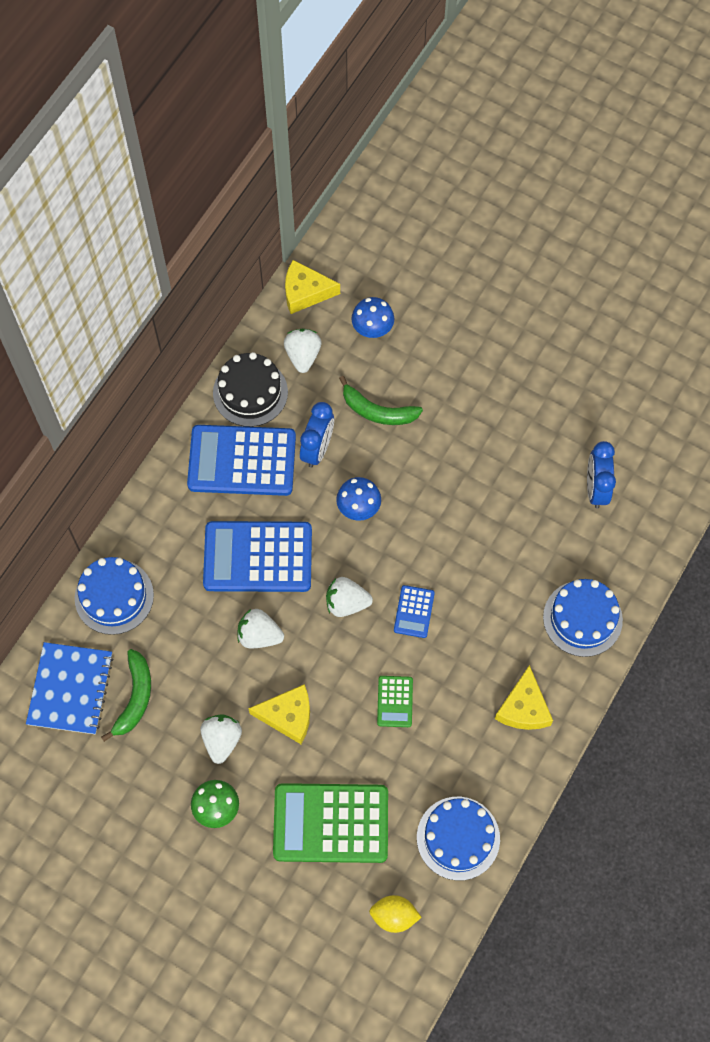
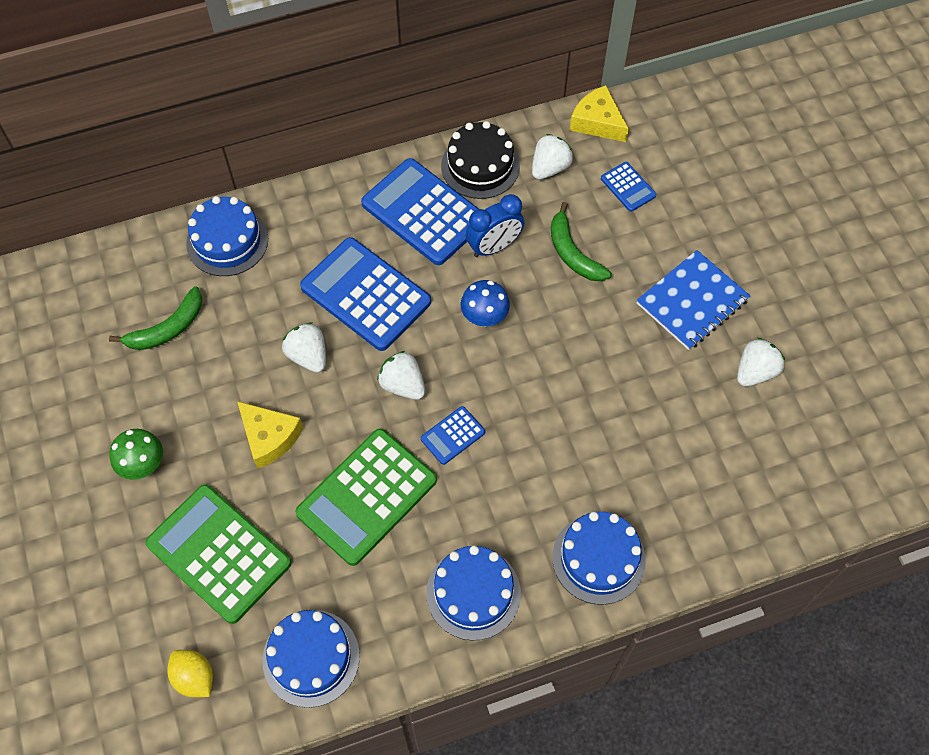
camera: 40 degrees right, 5 degrees down
(70, 689) = (128, 285): blue notebook -> blue notebook (692, 302)
(222, 740) = (199, 414): white strawberry -> white strawberry (755, 372)
(372, 329) = (628, 187): blue mushroom -> blue calculator
(395, 701) = (367, 497): green calculator -> green calculator, size x2.16
(523, 707) = (473, 593): yellow cheese -> blue cake
(595, 488) = (713, 456): blue clock -> none

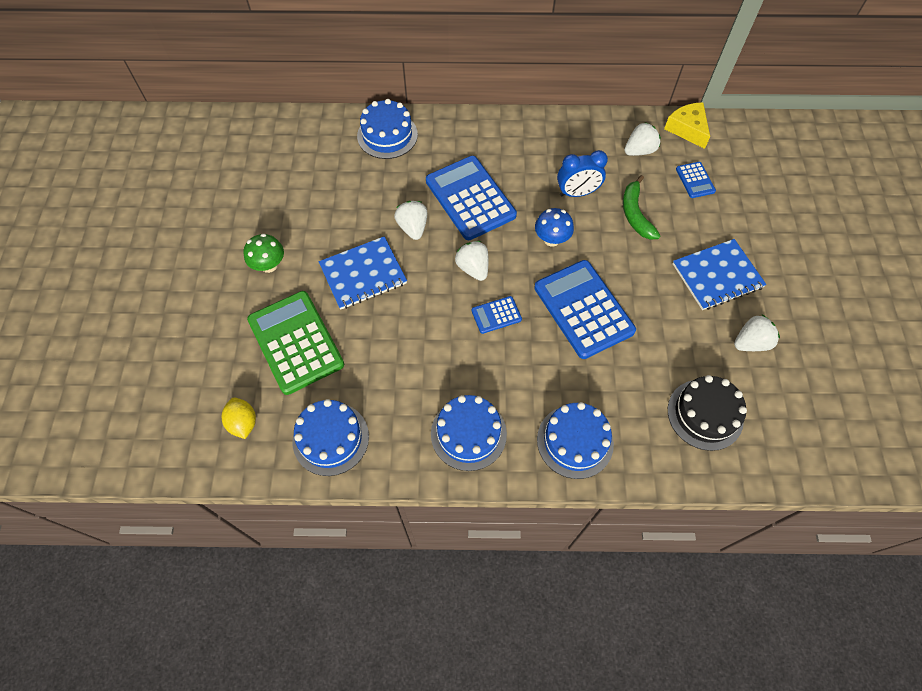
camera: 20 degrees right, 0 degrees up
(167, 328) = (323, 180): green banana -> none
(269, 437) = (363, 274): yellow cheese -> blue notebook
(367, 497) = (416, 338): green calculator -> none
(424, 212) = (534, 155): blue calculator -> blue calculator (583, 309)
(480, 166) = (587, 135): black cake -> black cake (705, 414)

